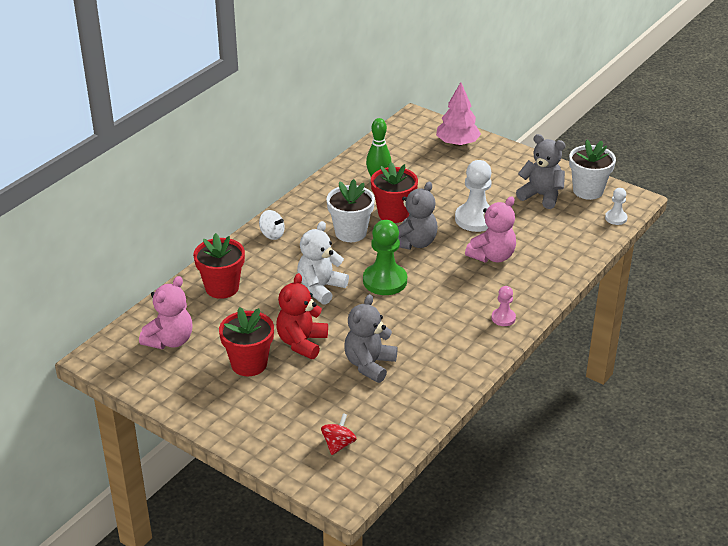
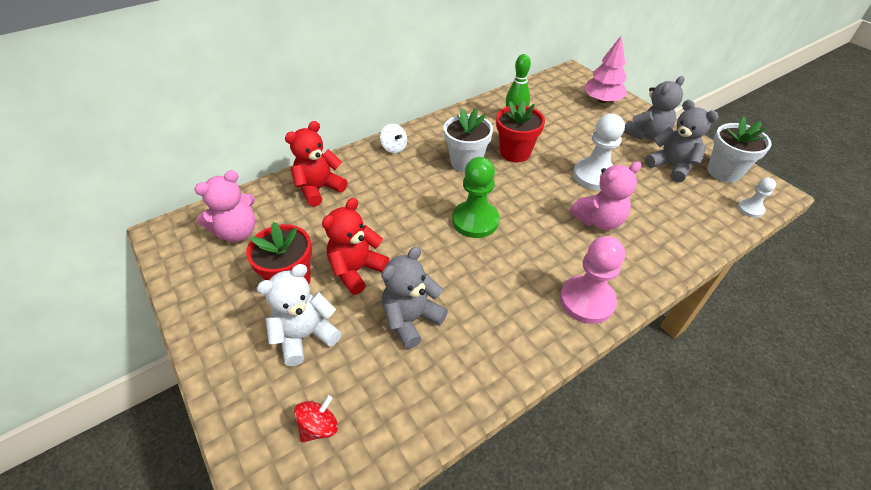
camera: 20 degrees right, 10 degrees up
(222, 288) = (319, 189): red flower pot -> red teddy bear
(320, 288) = (408, 212): white teddy bear -> white teddy bear (305, 336)
(414, 243) = (523, 186): grey teddy bear -> grey teddy bear (646, 135)
(503, 318) = (587, 301): pink pawn -> pink pawn, size x1.90

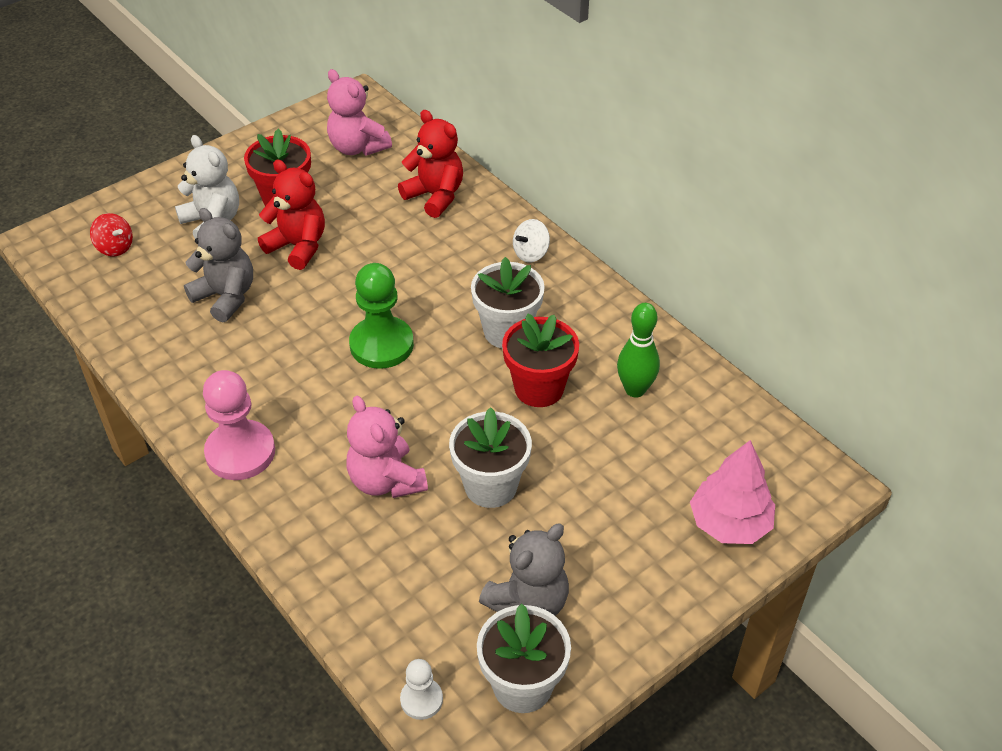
camera: 85 degrees right, 0 degrees up
(594, 176) = (490, 486): white pawn -> white flower pot
(646, 135) = (622, 580): grey teddy bear -> none

